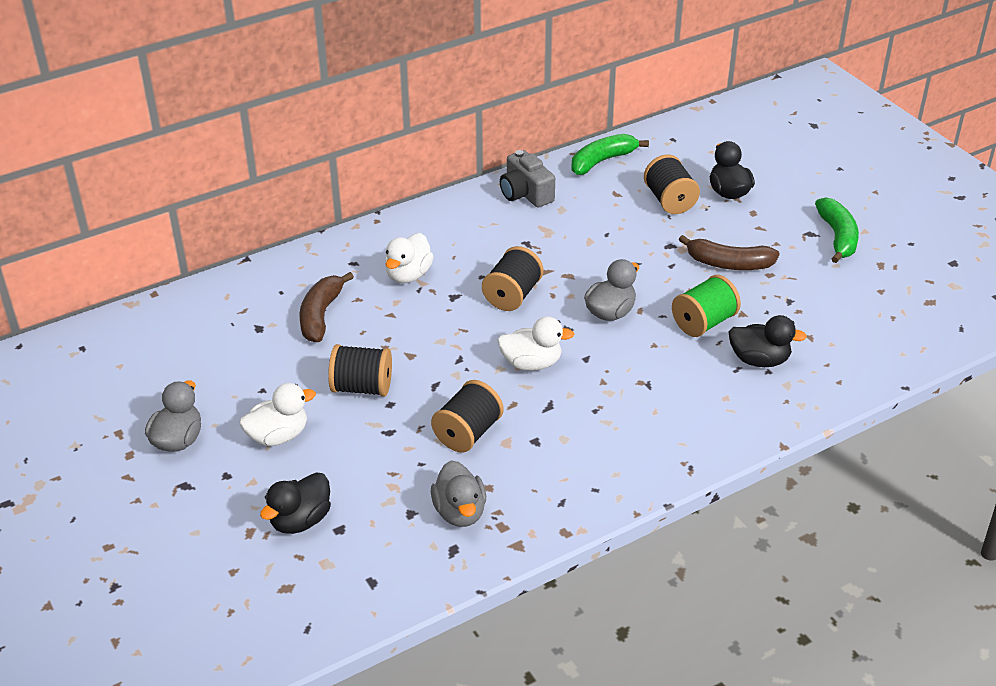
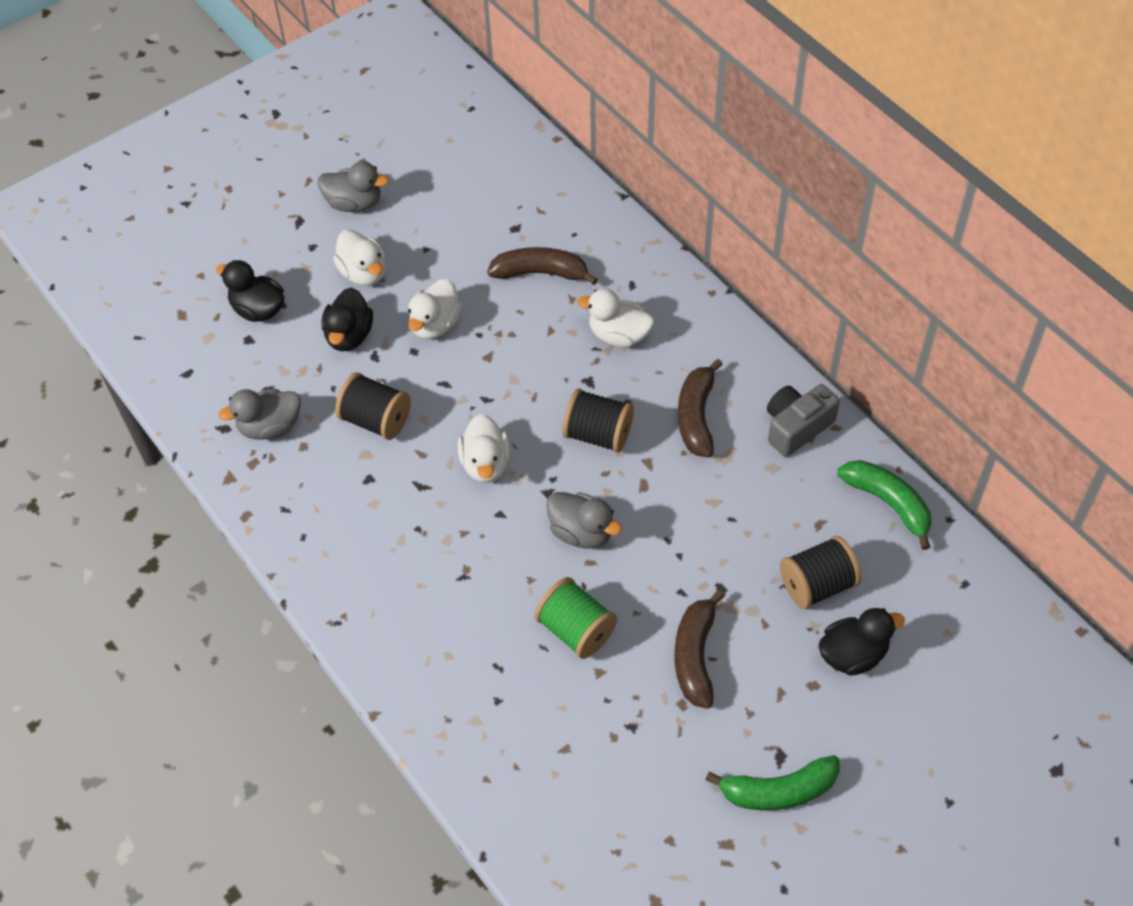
camera: 85 degrees right, 15 degrees up
(362, 387) = (435, 325): black spool -> white duck
(504, 241) = (696, 416): none -> brown banana
(759, 360) = (515, 691): black duck -> black duck (349, 336)

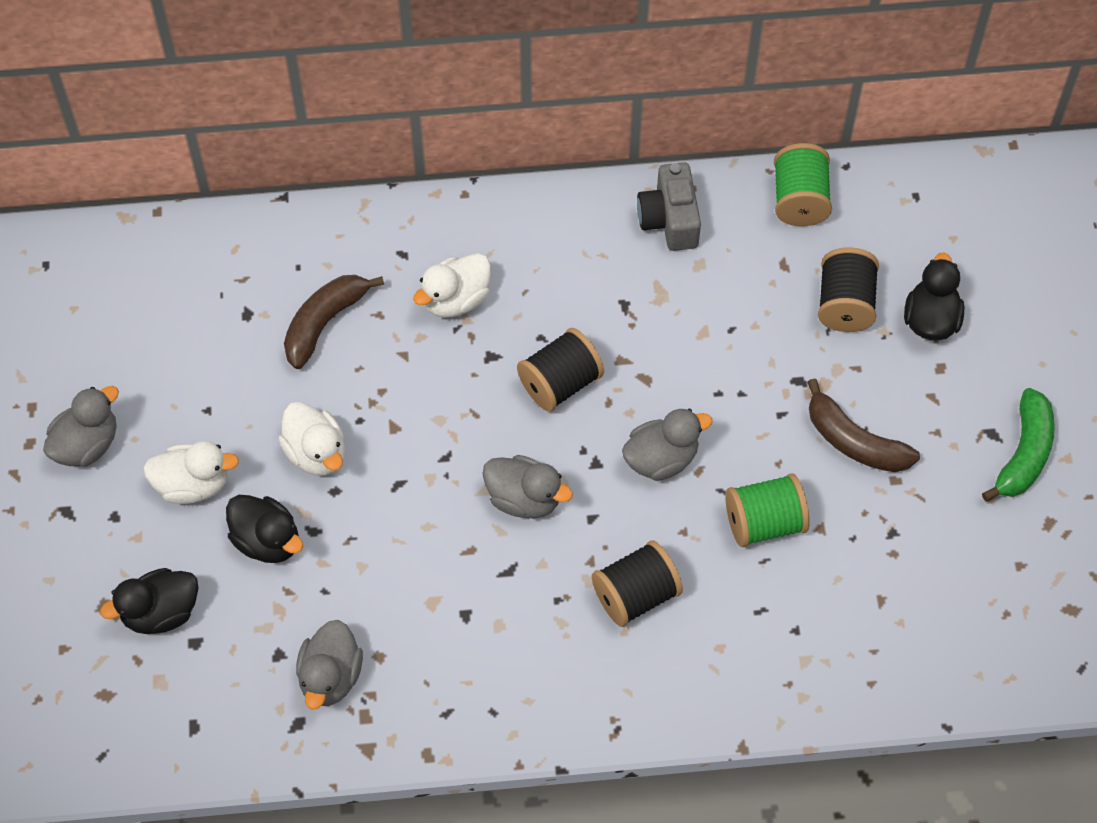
camera: 60 degrees left, 5 degrees up
(376, 420) = (397, 571): black spool -> black spool (635, 595)
(486, 464) = (524, 499): white duck -> grey duck
(696, 416) = (599, 291): brown banana -> none
(888, 503) = (799, 200): green banana -> green spool

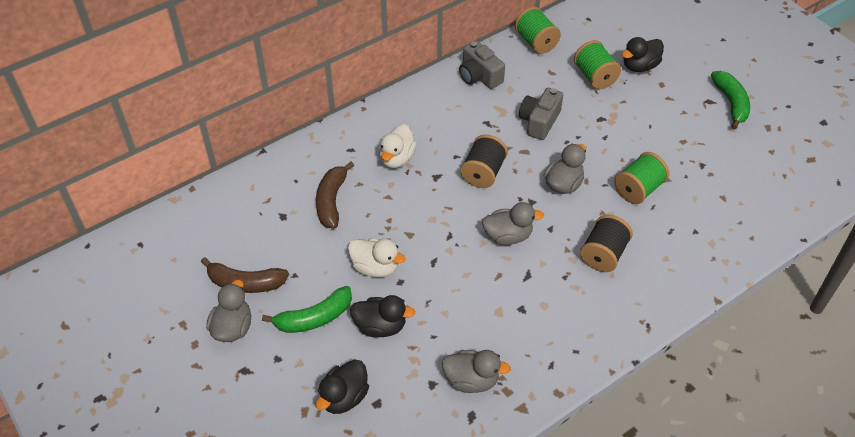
camera: 30 degrees left, 10 degrees down
(193, 485) = (314, 318): white duck -> green banana
(330, 677) = (471, 380): grey duck -> grey duck turned 60 degrees counterclockwise
(702, 340) = (539, 121): none -> grey camera
(845, 304) = (594, 76): black spool -> green spool
(854, 441) = (649, 133): brown banana -> brown banana (245, 283)
(930, 320) = (639, 66): black duck -> black duck turned 105 degrees counterclockwise

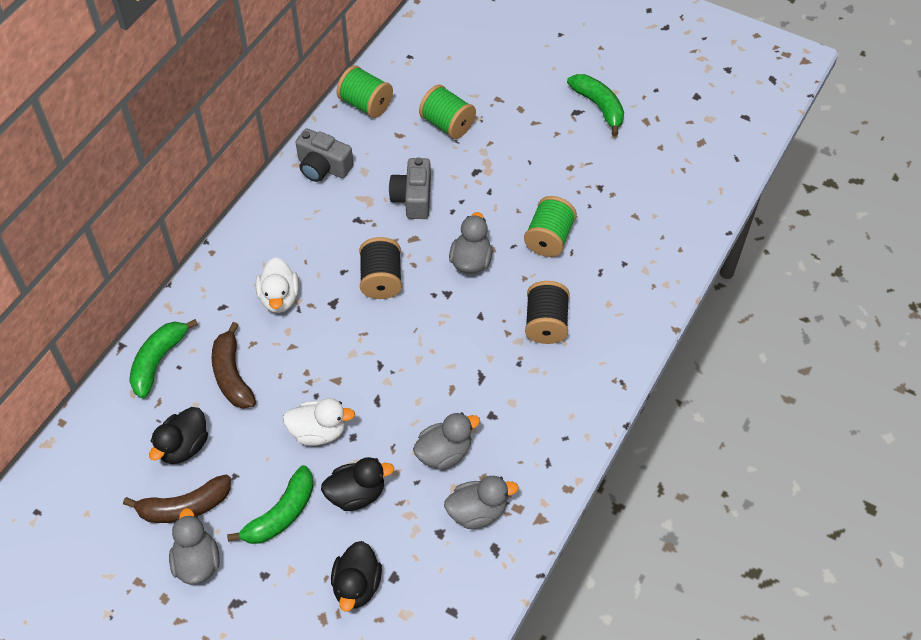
camera: 25 degrees left, 5 degrees up
(283, 171) = (158, 361): none -> green banana
(508, 236) = (441, 341): grey duck -> grey duck (444, 453)
(639, 66) = (489, 95): black duck -> black duck (184, 447)

